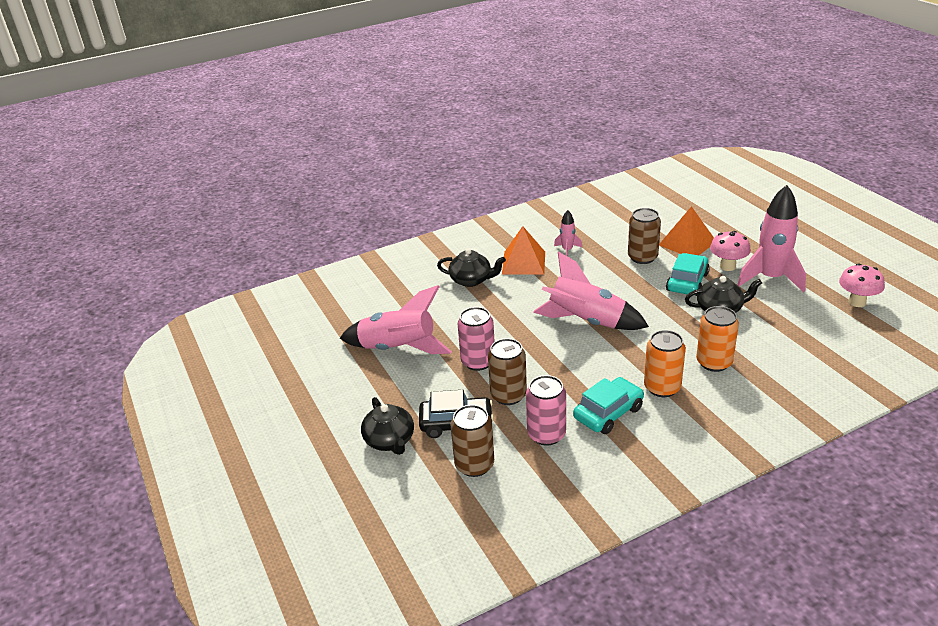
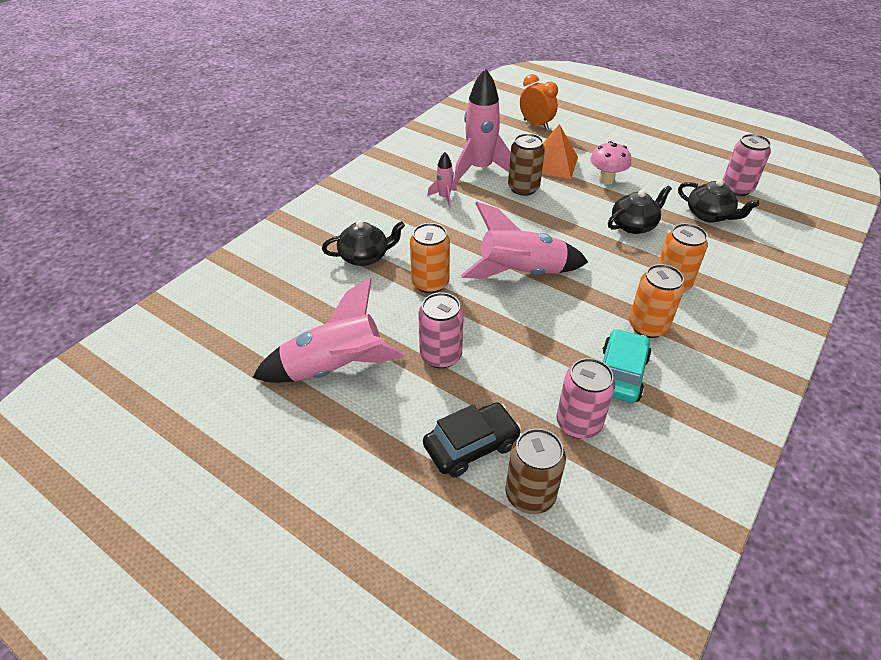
camera: 30 degrees left, 10 degrees up
(390, 441) = (407, 500): black teapot -> black teapot (709, 215)
(507, 311) = (430, 283): none -> orange can
(508, 395) = (503, 387): brown can -> none
(523, 262) = (408, 222): orange pyramid -> none
(687, 282) = (583, 204): turquoise car -> none
(699, 206) = (536, 125): none -> orange clock
(770, 278) = (651, 183): pink rocket -> pink rocket (480, 169)
(857, 302) = (737, 189): pink mushroom -> pink can

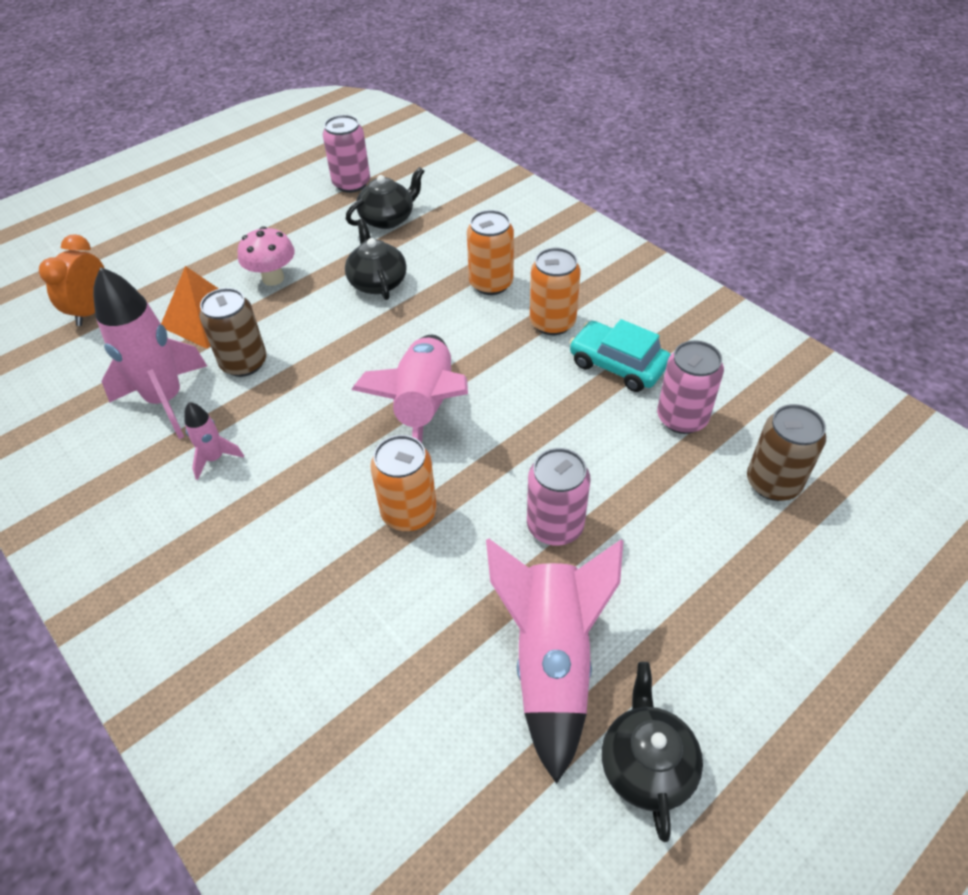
camera: 75 degrees left, 5 degrees up
(365, 256) = (314, 589): black teapot -> black teapot (646, 764)
(471, 446) = (704, 522): black car -> none
(536, 125) = (92, 311): orange clock -> orange clock turned 45 degrees counterclockwise

